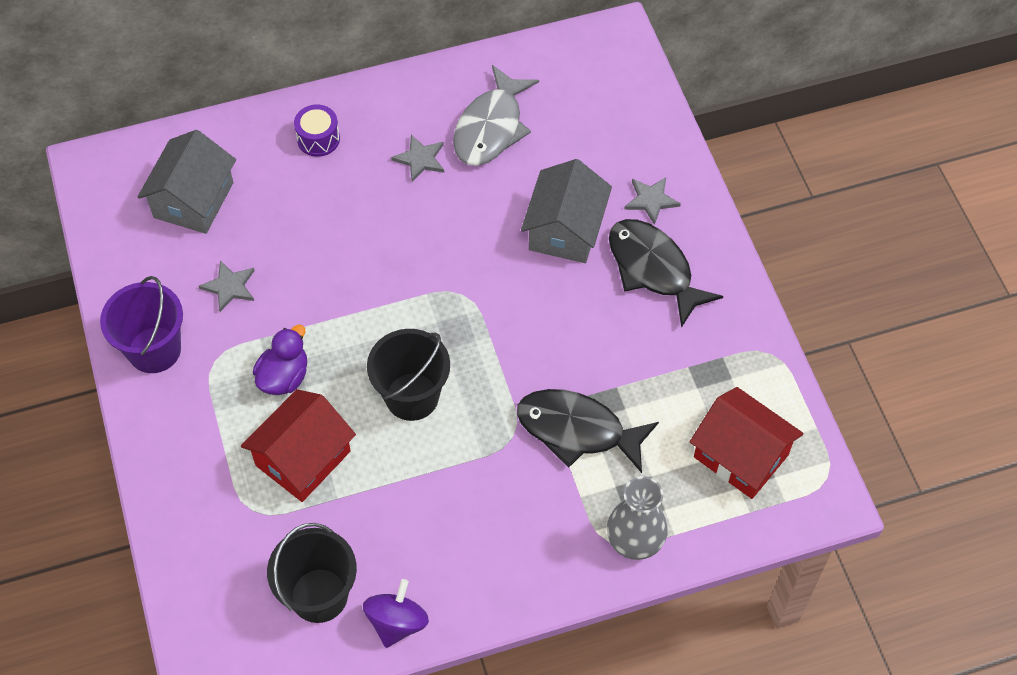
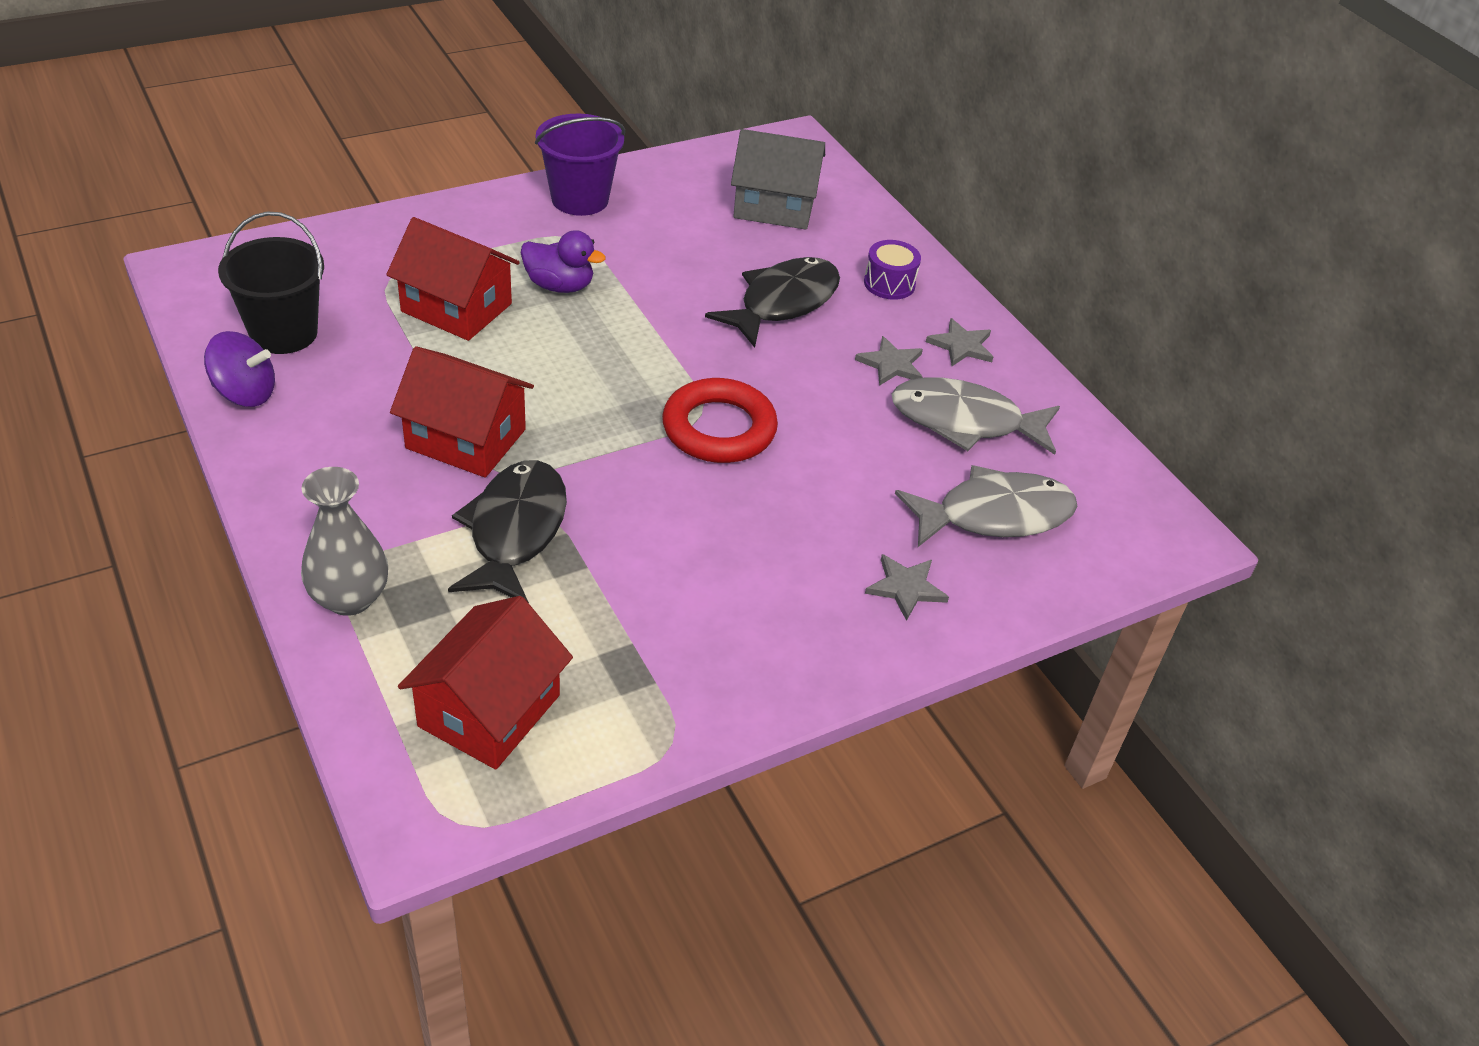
camera: 75 degrees right, 15 degrees down
(229, 287) = (669, 239): grey star -> grey star (961, 345)
(412, 396) = (547, 382): black bucket -> none
(473, 458) = (466, 439): none -> red house
(480, 285) = (719, 428): none -> red ring
(565, 230) = (827, 501): grey house -> none
(588, 134) = (994, 515): none -> grey fish
(653, 269) = (788, 596): black fish -> black fish (783, 303)

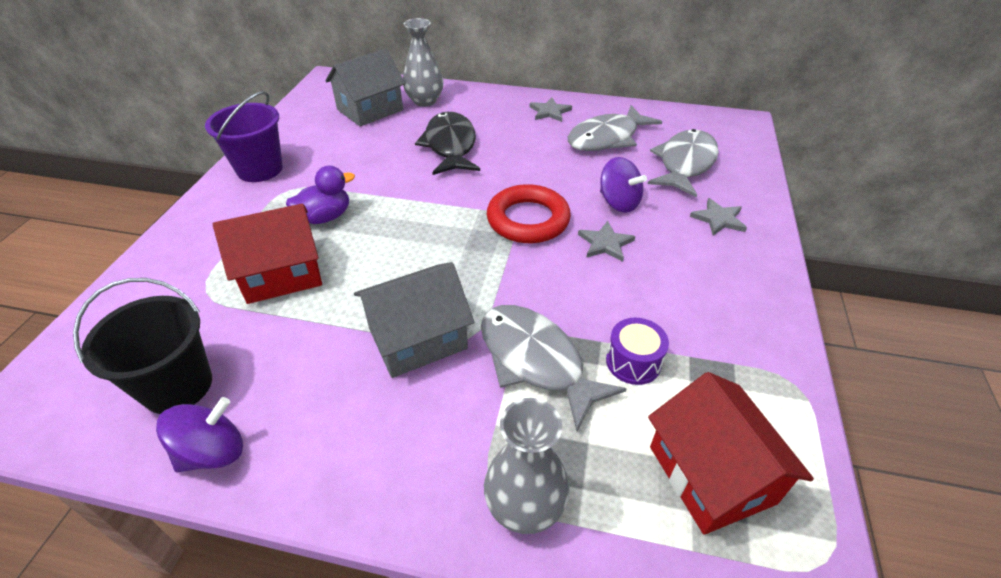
camera: 45 degrees left, 0 degrees up
(466, 439) = (417, 338): red house -> grey house
(515, 531) = (535, 361): black fish -> grey fish
(836, 487) = (618, 202): none -> purple spinning top
(847, 235) = (425, 101): none -> grey vase
(889, 283) = (478, 108): purple drum -> purple drum (633, 362)
(891, 364) = (540, 137): grey star -> grey star (605, 243)

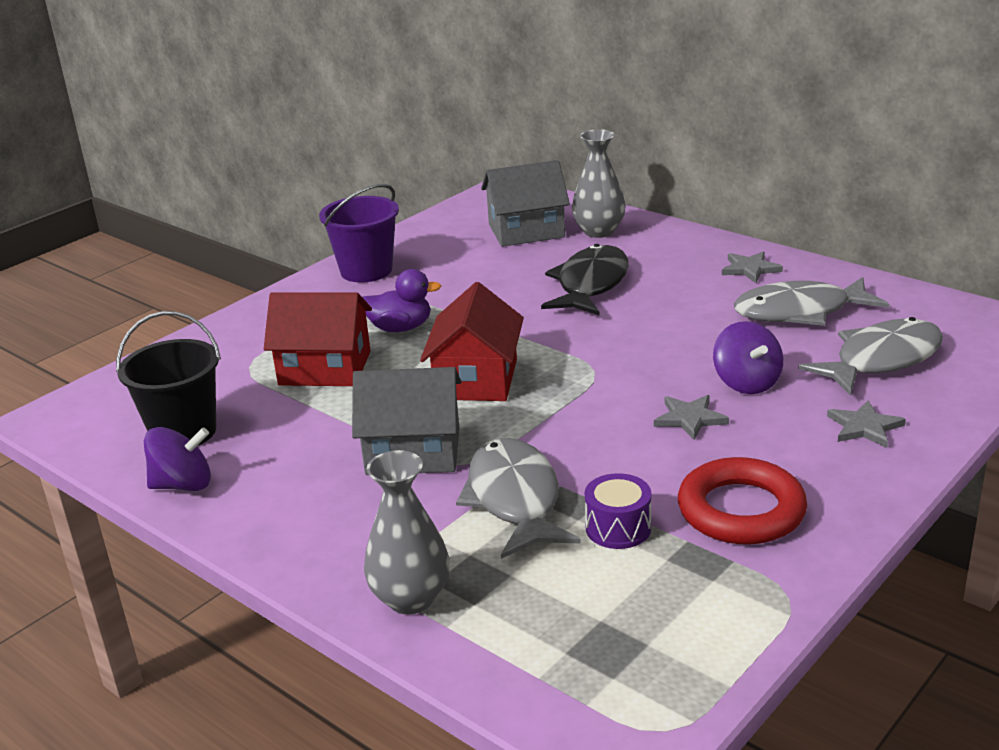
camera: 30 degrees right, 15 degrees down
(528, 220) = (618, 376): red ring -> red ring (741, 510)
(711, 474) = (613, 634): red house -> red house (476, 379)

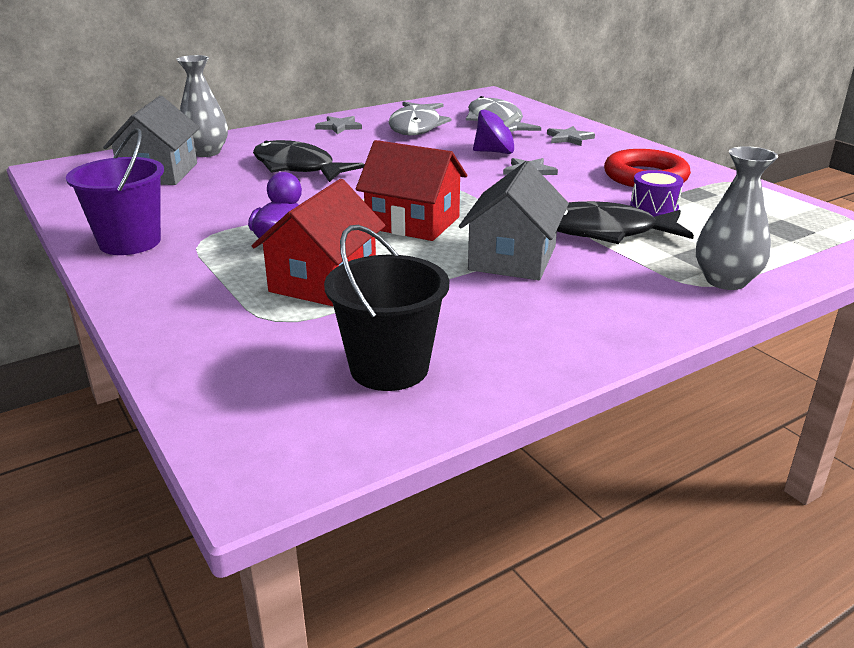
camera: 75 degrees left, 0 degrees up
(183, 485) = (504, 373): purple spinning top -> none
(515, 499) = (605, 232): grey fish -> black fish

